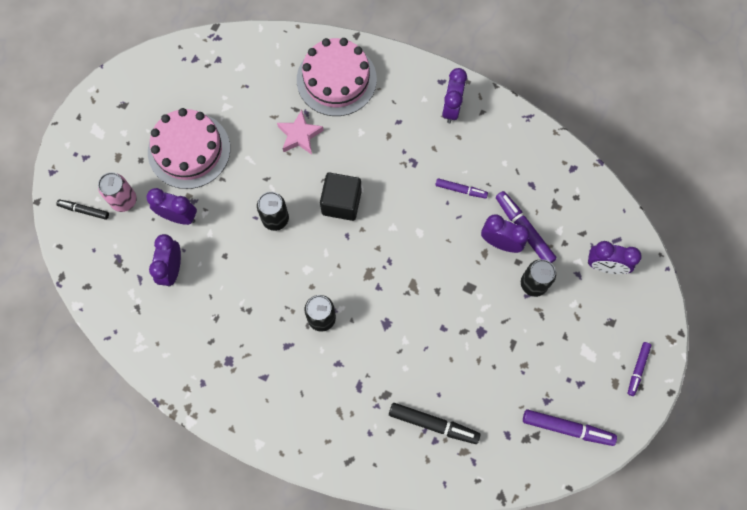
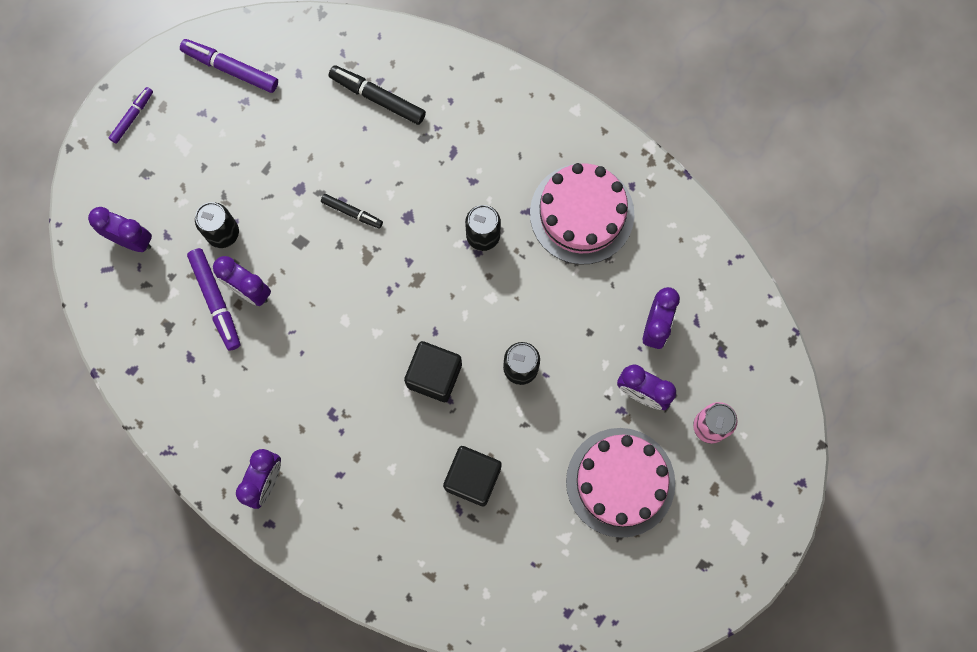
camera: 170 degrees left, 5 degrees up
(84, 210) = (761, 421): black marker -> black marker (352, 212)
(299, 135) = (473, 478): pink star -> black cube
(336, 79) = (410, 552): pink cake -> pink cake (582, 213)
(460, 190) = (281, 366): purple marker -> none

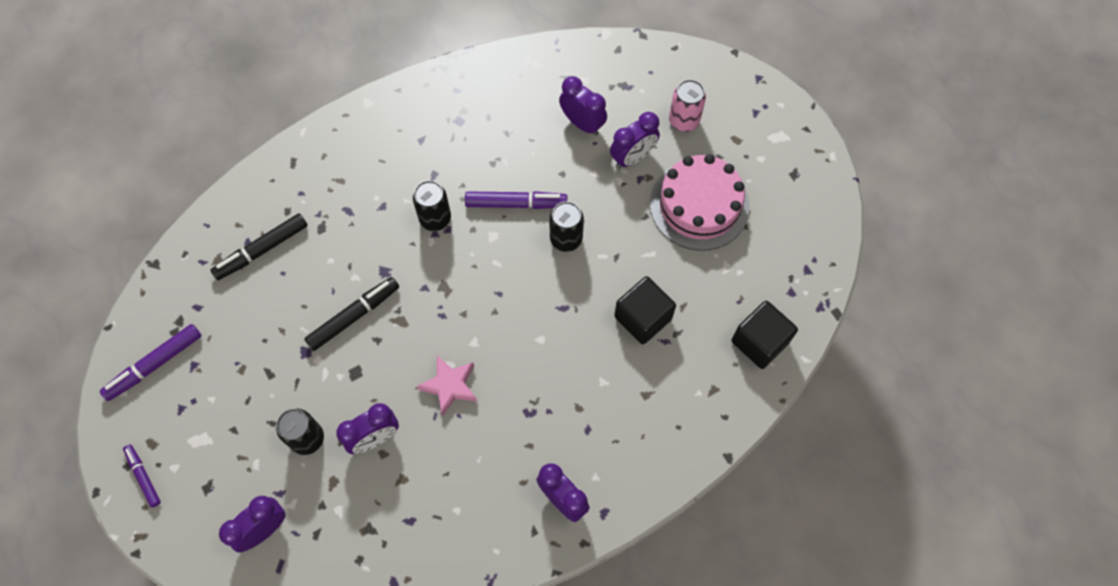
camera: 65 degrees left, 10 degrees down
(216, 300) = (368, 473): purple marker -> purple marker (515, 203)
(325, 331) = (450, 386): none -> pink star
(352, 212) = (353, 316): black marker -> black marker, size x1.62
(434, 375) = (537, 310): black cube -> black cube (759, 342)
(582, 213) = (458, 136): pink cake -> none

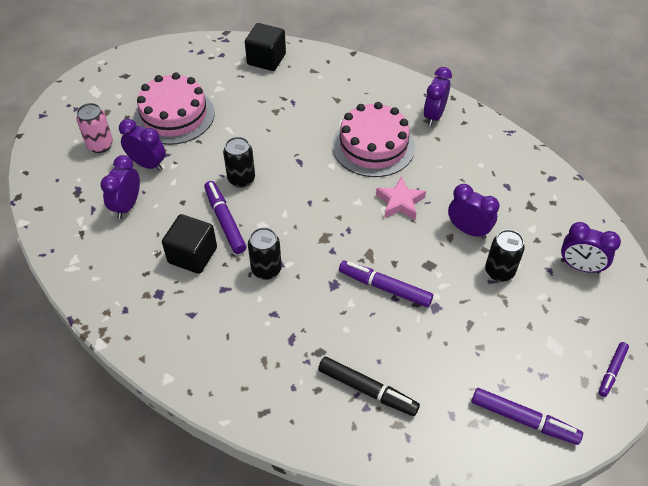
camera: 115 degrees left, 15 degrees down
(353, 316) = (385, 288): black marker -> purple marker
(547, 399) = (373, 146): none -> pink cake
(643, 318) = (282, 117): black cube -> black cube (192, 255)

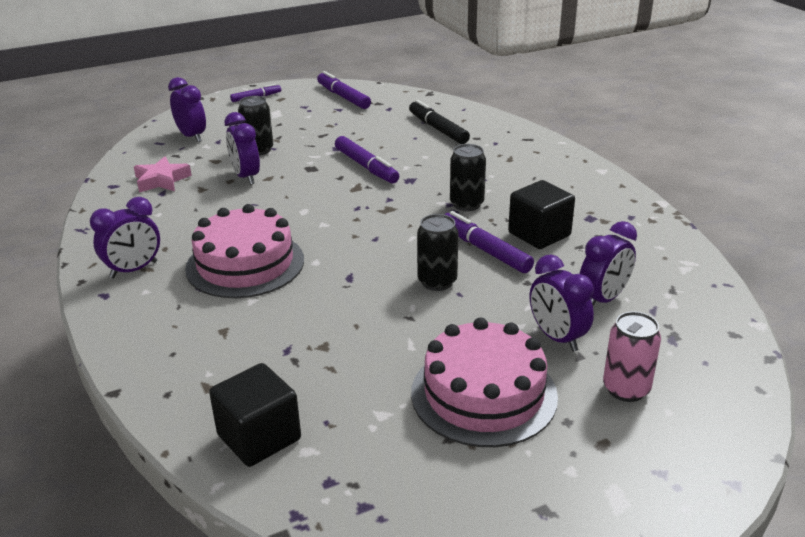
camera: 150 degrees left, 20 degrees down
(225, 221) = (485, 250): purple marker -> purple marker turned 135 degrees clockwise
(400, 202) = (281, 211): pink star -> pink star (161, 180)

